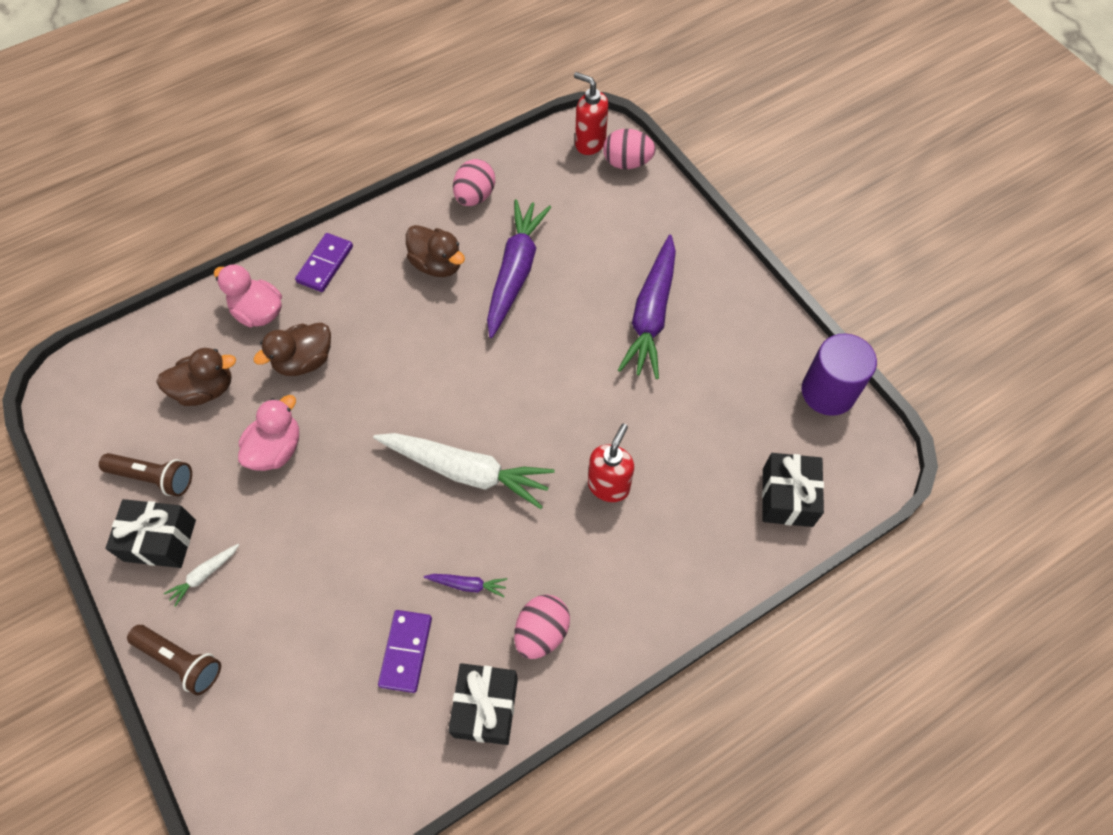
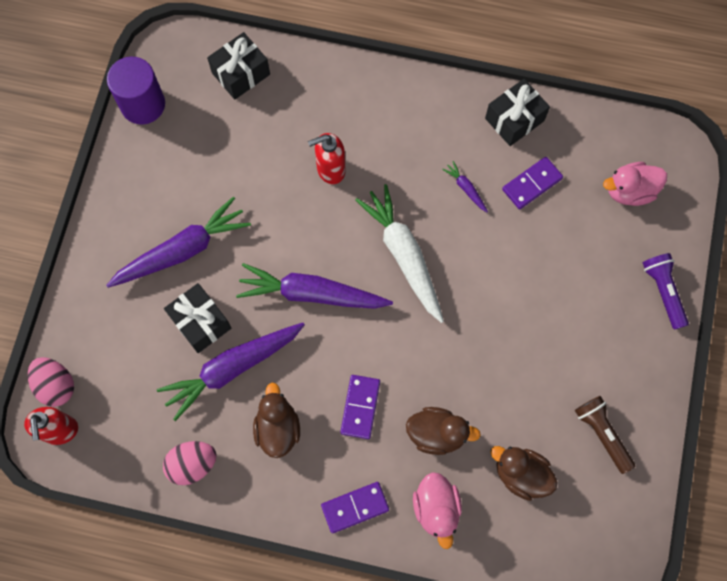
camera: 135 degrees left, 10 degrees up
(160, 540) = (626, 382): black gift -> black gift (200, 322)
(180, 661) = (663, 292): brown flashlight -> purple flashlight
(204, 575) = (614, 333): white carrot -> none
(276, 449) = (508, 381): pink duck -> pink duck (629, 191)
(386, 328) = (360, 407): none -> purple domino
(513, 373) = (311, 294): none -> purple carrot
(541, 632) = (449, 128): pink egg -> none

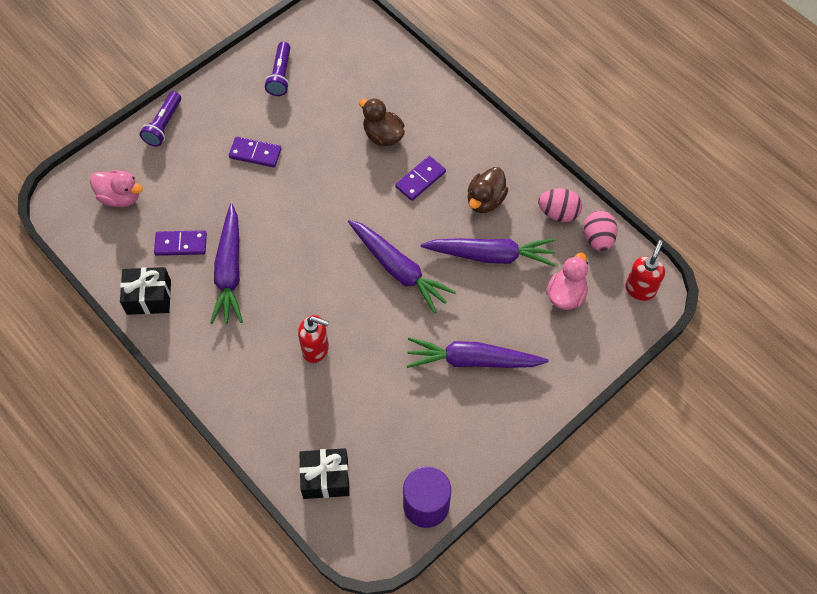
camera: 145 degrees left, 10 degrees down
(56, 385) = (627, 321): pink egg -> pink egg (597, 239)
(200, 322) = (493, 300): black gift -> none
(355, 507) = (468, 127): purple domino -> purple domino (255, 153)
(403, 255) = (313, 254): white carrot -> none
(436, 509) = (417, 98): pink duck -> pink duck (566, 294)
(465, 188) = (229, 271): purple carrot -> purple carrot, size x2.35
(521, 474) = (349, 85): brown duck -> none
(602, 434) = (280, 75): brown flashlight -> purple flashlight

